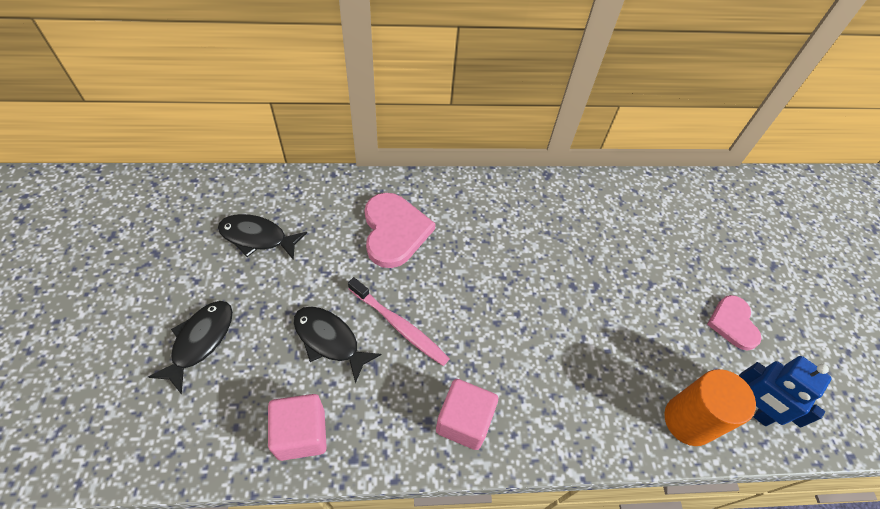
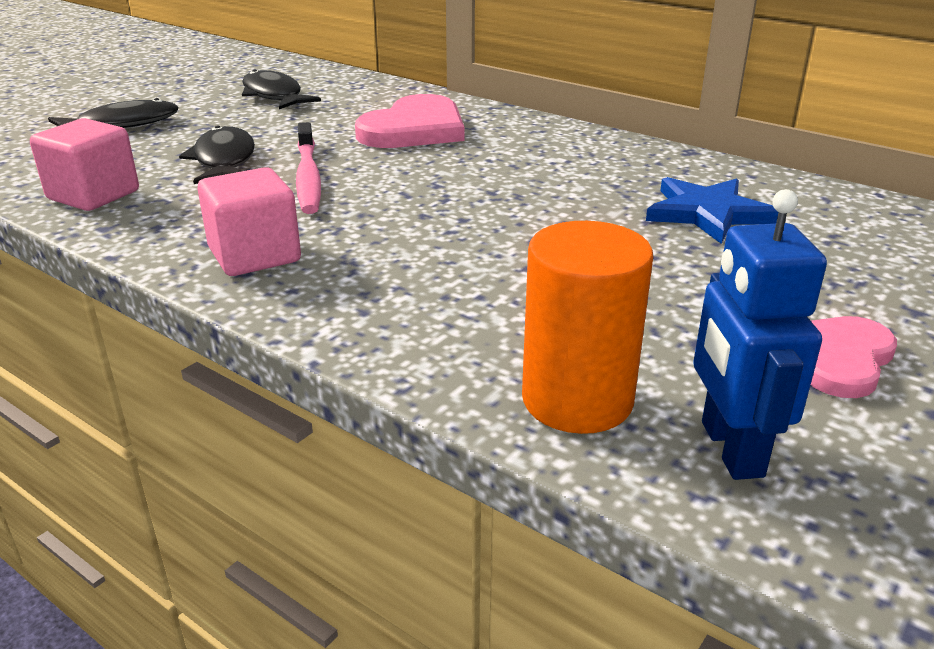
camera: 45 degrees right, 25 degrees down
(606, 236) = (708, 213): none -> blue star

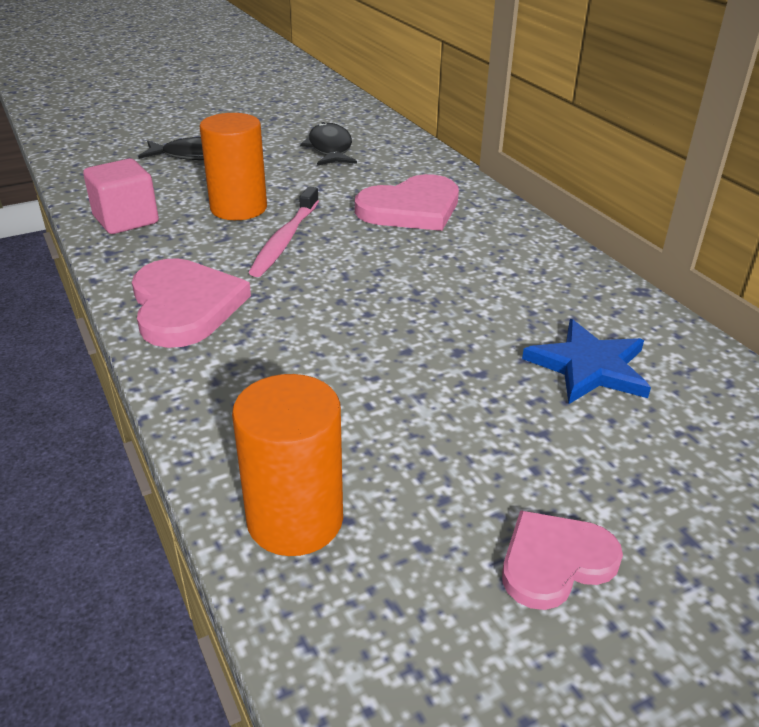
camera: 25 degrees right, 5 degrees up
(224, 161) = (238, 208): black fish -> orange cylinder
(254, 255) = (185, 306): pink cube -> pink heart
(730, 449) = (370, 613): blue robot -> none

